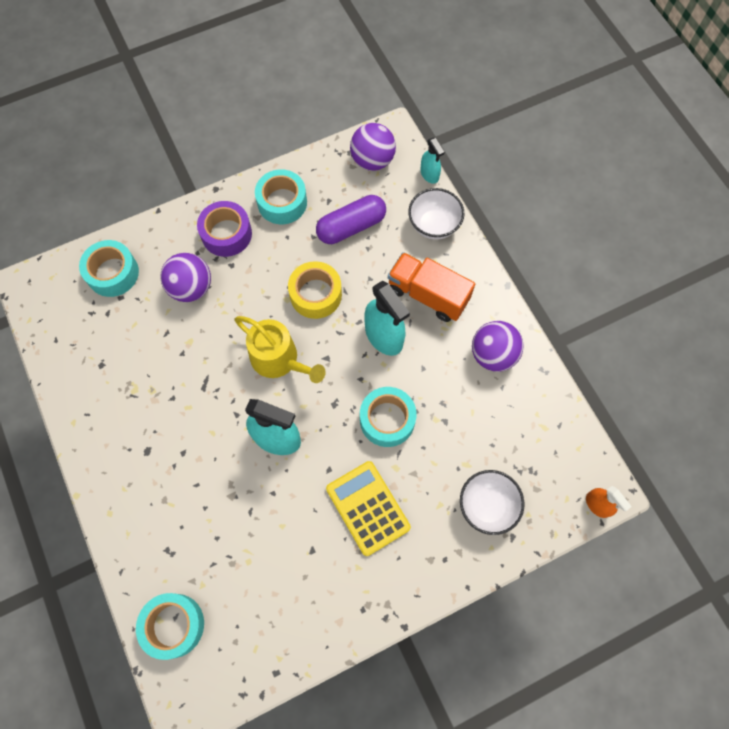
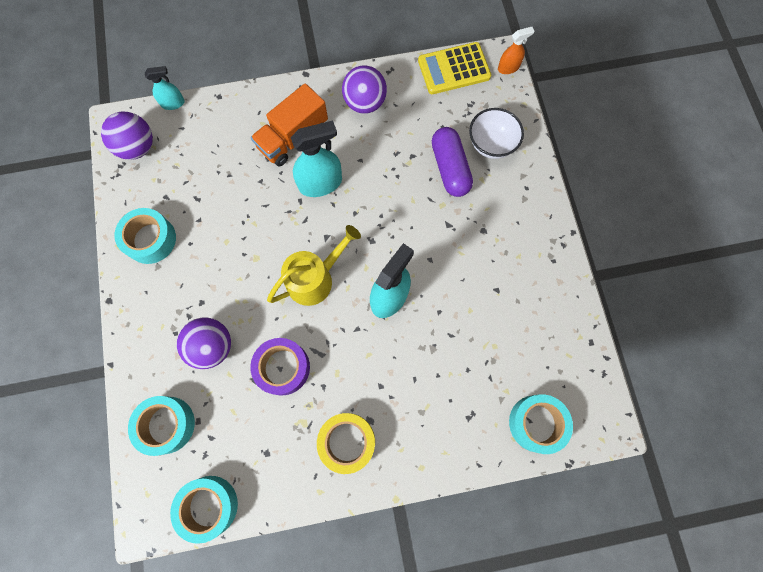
camera: 75 degrees left, 5 degrees up
(226, 234) = (165, 300): purple tape -> purple tape (283, 368)
(315, 294) = (260, 231): yellow tape -> yellow tape (347, 442)
(351, 227) = (201, 183): purple capsule -> purple capsule (450, 168)
(367, 508) = (471, 236): yellow calculator -> yellow calculator (454, 69)
(387, 420) = (398, 201): turquoise tape -> turquoise tape (208, 506)
(434, 225) = (227, 114): white bowl -> none

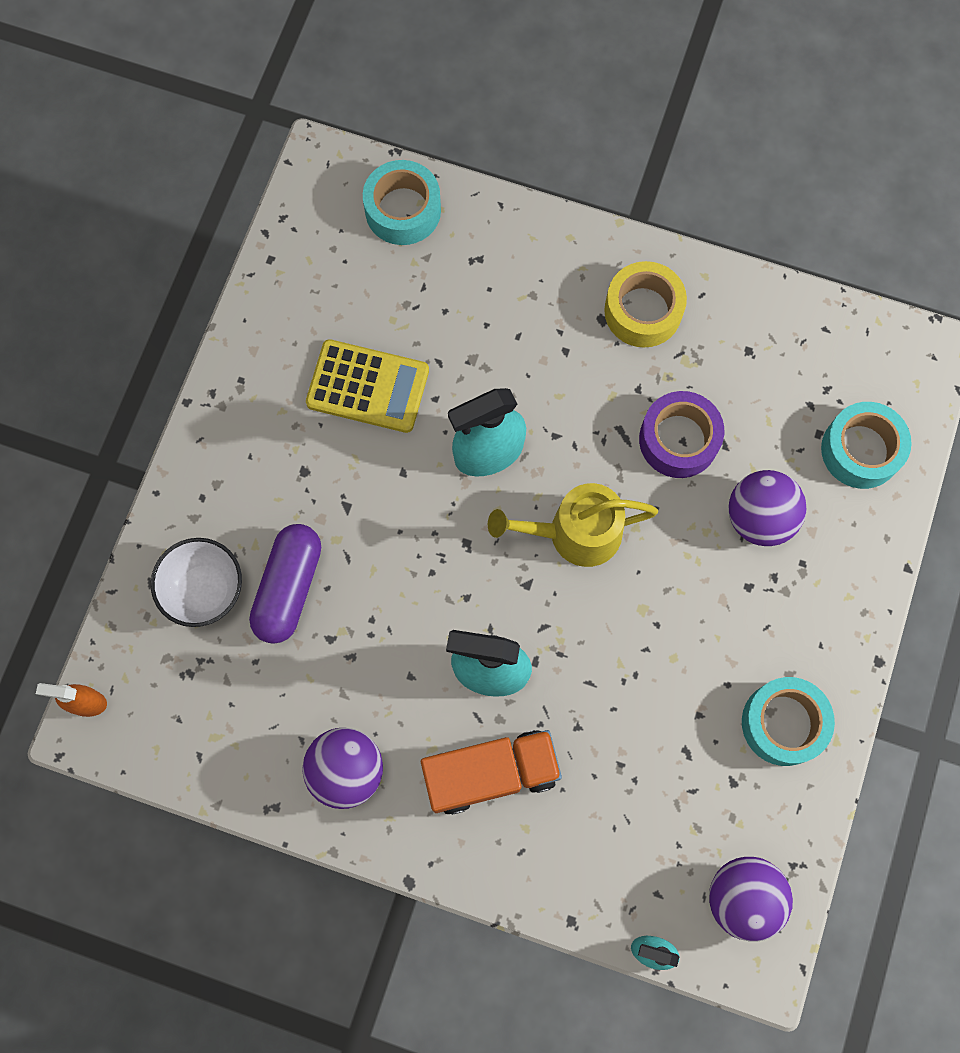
camera: 150 degrees left, 0 degrees up
(208, 506) = (846, 330): turquoise tape -> none
(454, 69) = (171, 750): yellow calculator -> yellow calculator (368, 387)

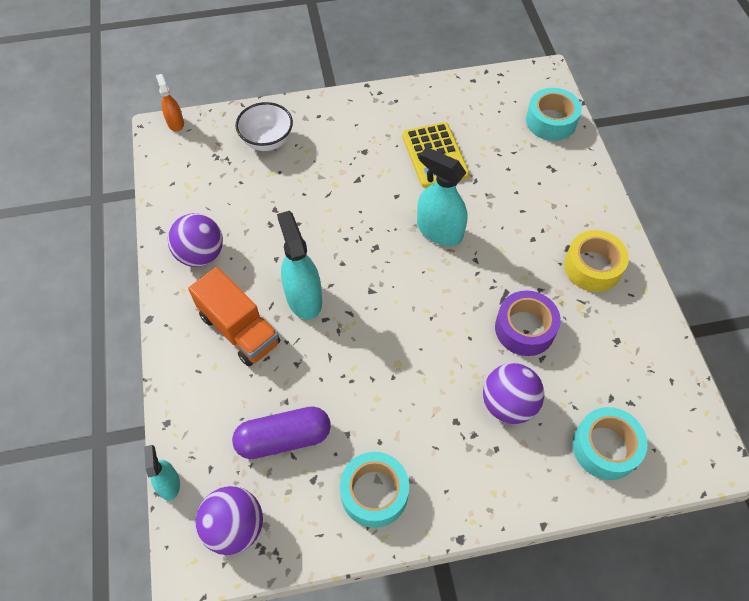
camera: 60 degrees right, 15 degrees down
(288, 588) = (292, 176): purple capsule -> purple capsule (283, 438)
(575, 533) = (421, 301): yellow watering can -> none

